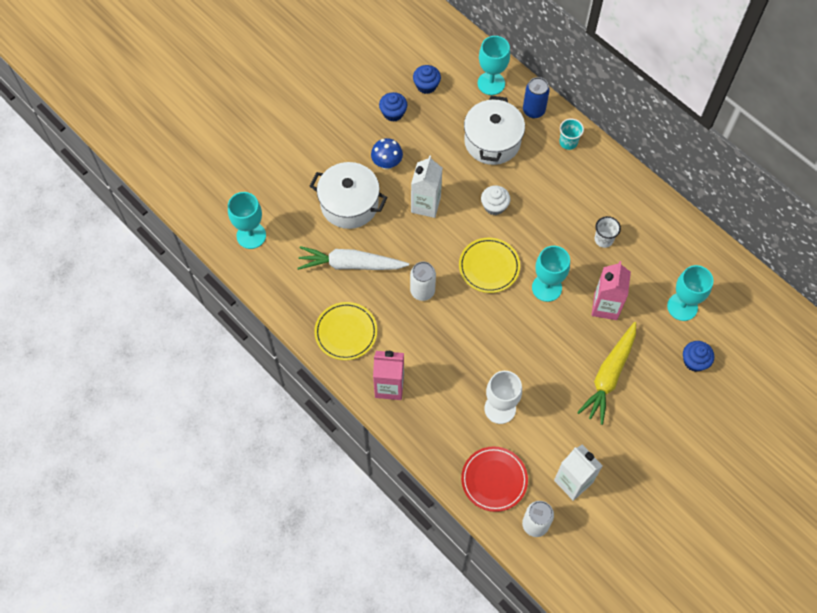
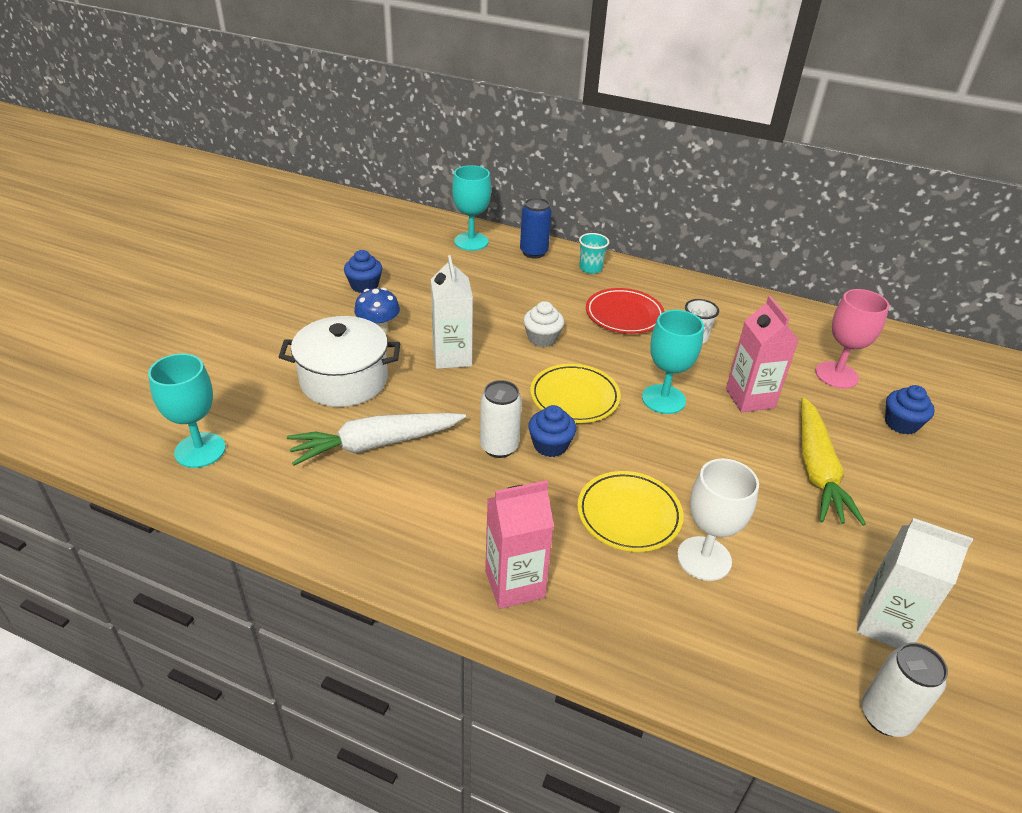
camera: 25 degrees left, 25 degrees down
(346, 332) = (406, 531): yellow plate -> yellow plate (629, 515)
(426, 85) = (395, 257): blue cupcake -> blue cupcake (550, 445)
(492, 141) = (502, 285): white pot -> none
(494, 480) = (769, 668): red plate -> red plate (624, 315)
(682, 307) = (836, 375): turquoise goblet -> pink goblet

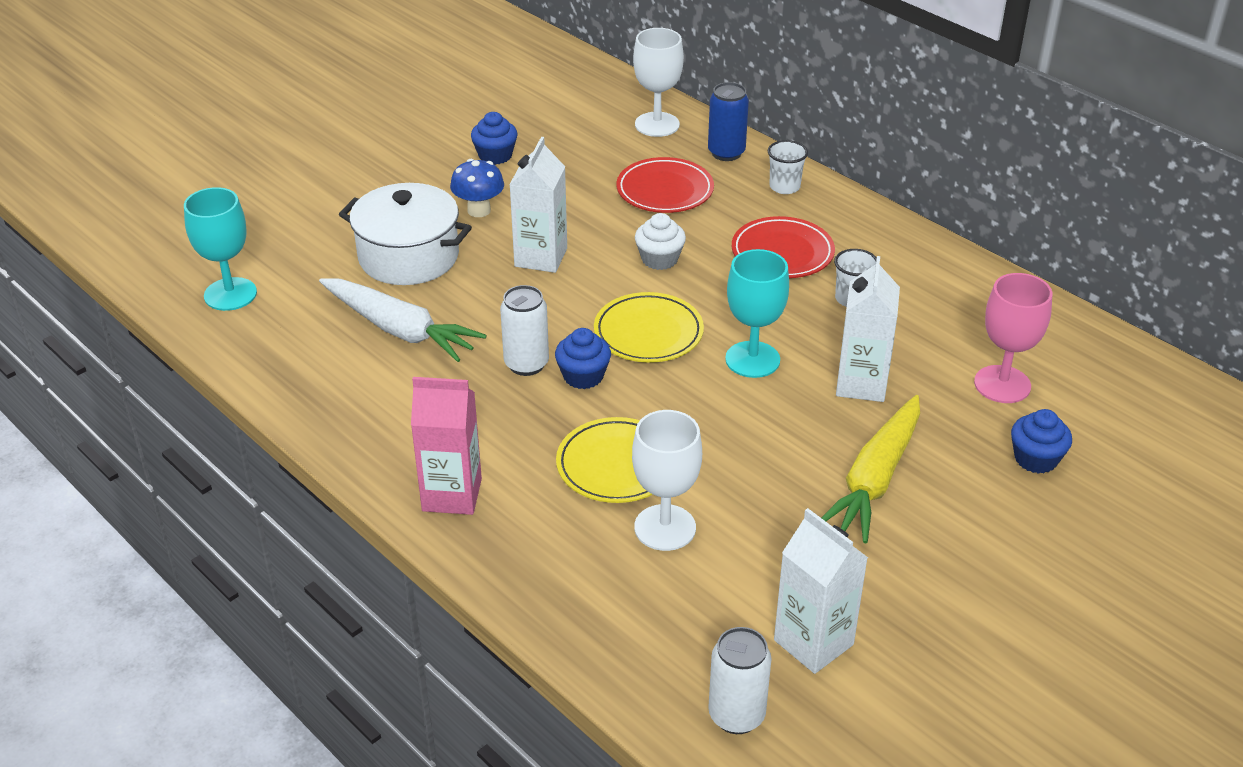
camera: 25 degrees right, 0 degrees up
(375, 444) = (400, 330): white carrot -> white carrot turned 150 degrees counterclockwise
(471, 242) = (657, 124): turquoise goblet -> white goblet
(510, 287) = (665, 190): none -> red plate
(590, 268) = (784, 187): turquoise cup -> white cup
(750, 398) = (861, 384): pink carton -> white carton

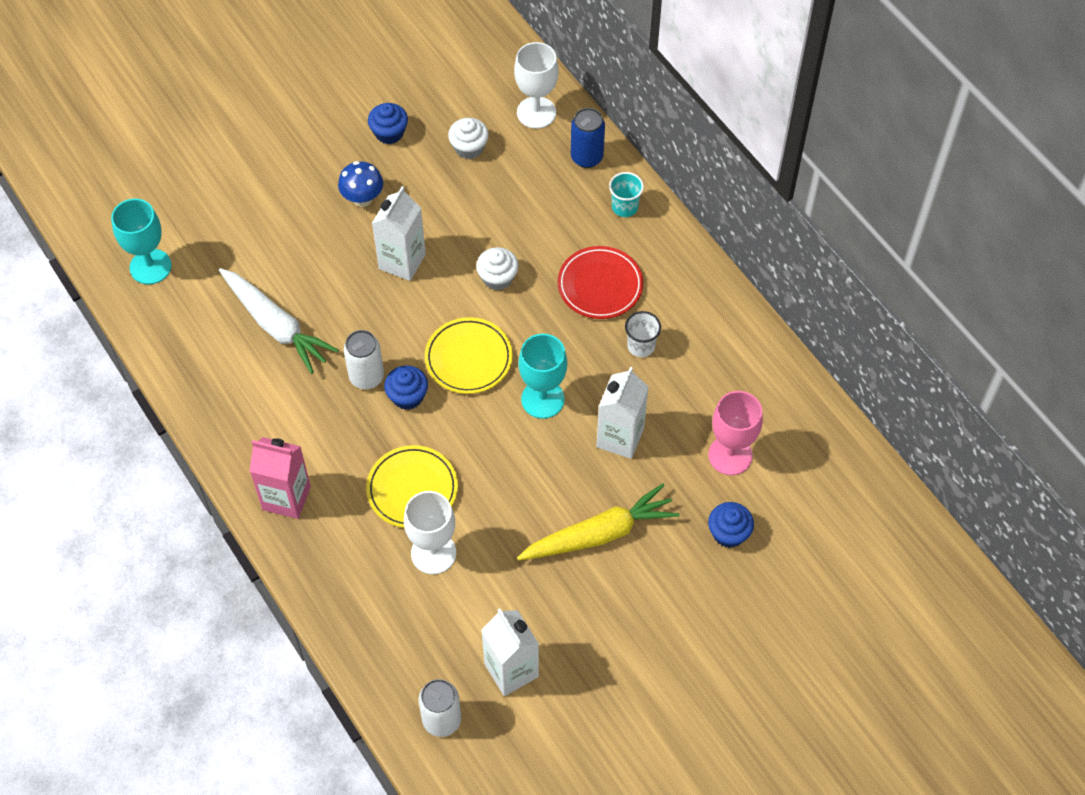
camera: 10 degrees right, 20 degrees up
(409, 257) = (296, 245): white pot -> none
(590, 158) = (469, 147): none -> white cupcake
(665, 190) = (522, 197): red plate -> none
(784, 187) = (624, 207): white cup -> turquoise cup
(874, 480) = (600, 534): yellow carrot -> yellow carrot turned 150 degrees counterclockwise

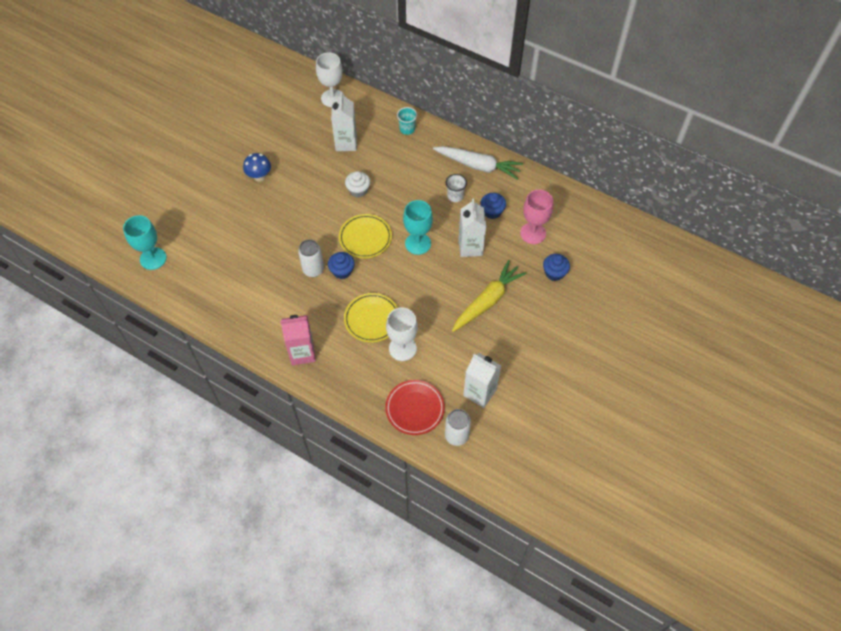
camera: 25 degrees left, 0 degrees up
(276, 326) = (246, 262): white carrot -> white carrot (478, 166)
(389, 133) = (256, 137): blue cupcake -> blue cupcake (492, 211)
(402, 261) = (300, 201): white carton -> white carton (346, 143)
(469, 147) = (305, 129): white cupcake -> none
(586, 157) = (372, 111): blue can -> none
(600, 285) = (416, 173): red plate -> red plate (415, 408)

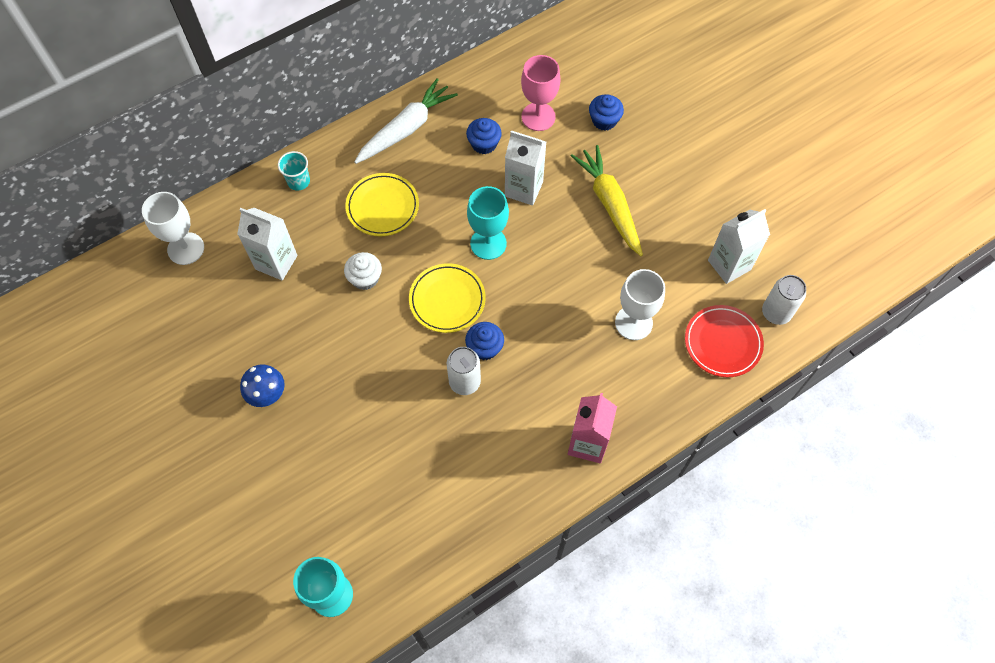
camera: 65 degrees left, 5 degrees up
(372, 319) = (575, 341): yellow plate -> yellow plate (382, 207)
(455, 196) = (438, 173): white cup -> none

